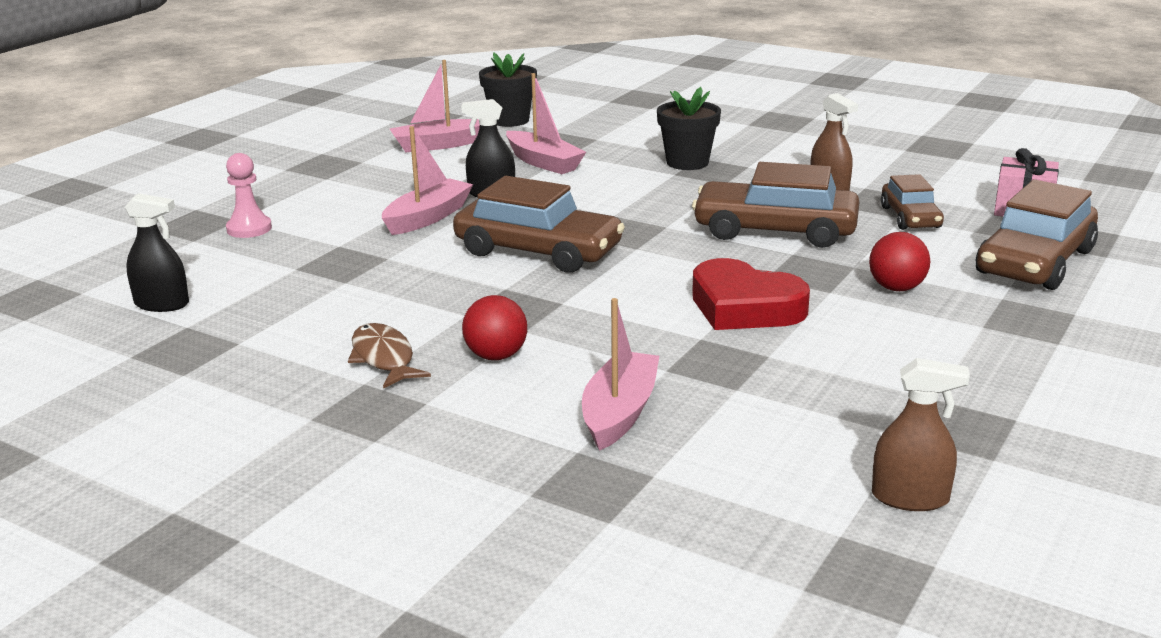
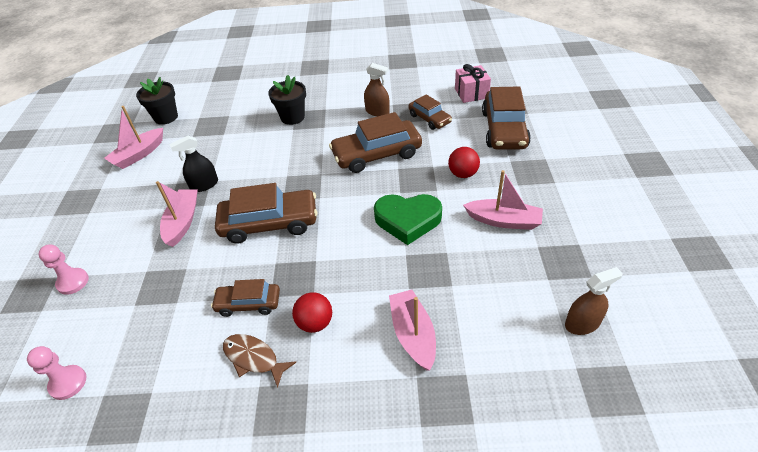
camera: 30 degrees left, 20 degrees up
(162, 304) = (68, 383): black spray bottle -> pink pawn
(430, 311) = (248, 303): none -> brown car
(543, 162) = (214, 147): pink boat -> pink boat (503, 221)
(744, 307) = (407, 220): red heart -> green heart

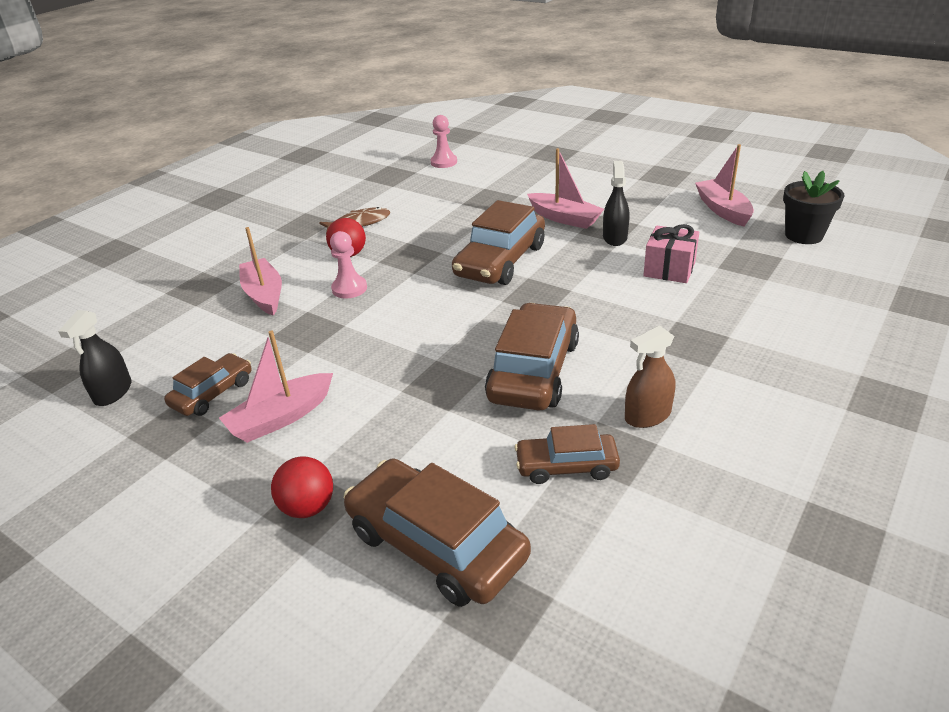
camera: 125 degrees right, 10 degrees down
(73, 282) = (545, 168): pink pawn -> pink pawn (349, 288)
(248, 303) = (414, 231): brown car -> brown car (212, 393)
(292, 117) = (710, 328): black flower pot -> none
(407, 220) = (385, 345): green heart -> none
(413, 334) = (264, 295): pink boat -> pink boat turned 135 degrees counterclockwise
(463, 174) = (398, 429): red ball -> red ball (308, 507)
(471, 93) = (596, 575): pink gift -> pink gift (669, 269)
(582, 323) = (113, 392): brown spray bottle -> black spray bottle

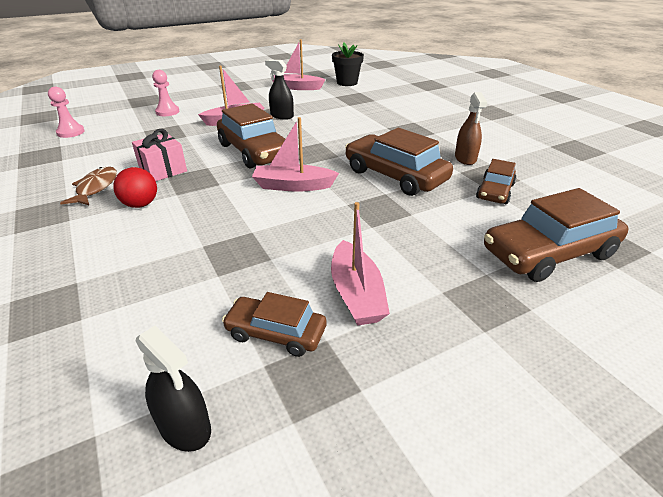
camera: 65 degrees left, 0 degrees up
(212, 393) = (276, 333): brown car -> brown car turned 45 degrees counterclockwise
(264, 295) = (135, 265): pink boat -> pink boat (293, 186)
(308, 507) = (486, 302): red ball -> none
(349, 288) = (198, 216): pink pawn -> pink pawn (167, 112)
(669, 269) = (336, 114): pink gift -> pink gift (163, 170)

